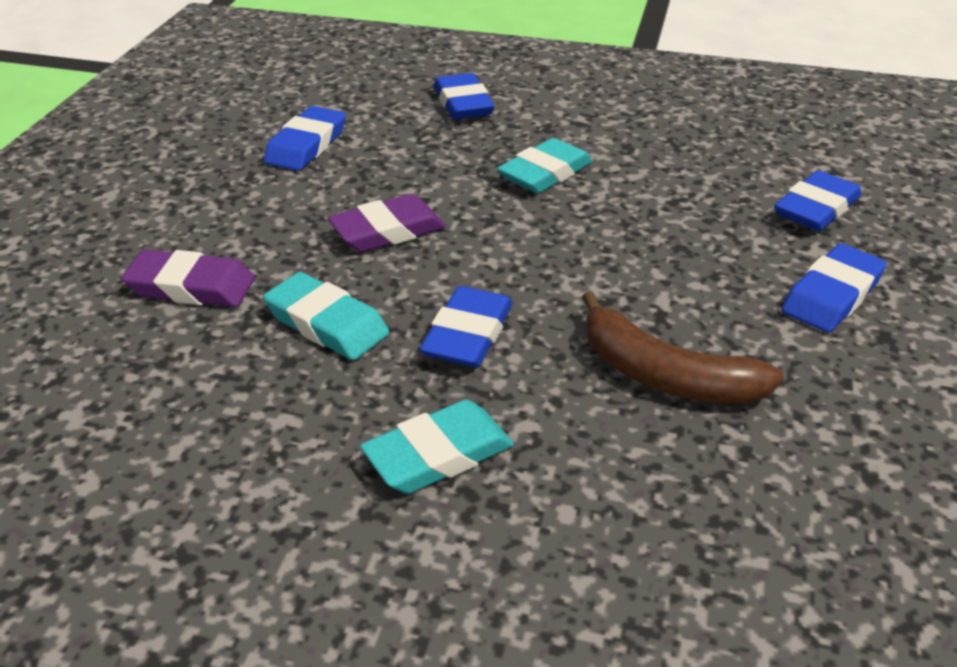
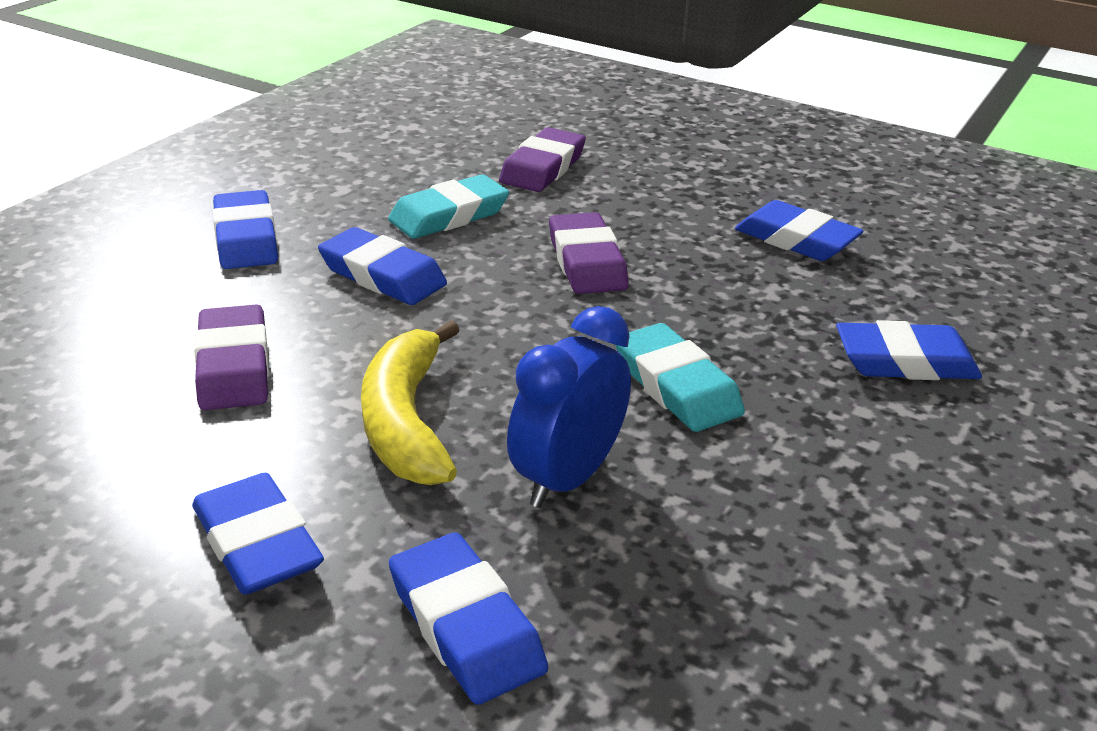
camera: 105 degrees right, 5 degrees down
(438, 455) = (246, 238): turquoise eraser -> blue eraser
(665, 375) = (233, 366): brown banana -> purple eraser
(666, 269) = (406, 422): none -> yellow banana
(672, 198) = (567, 478): none -> blue clock

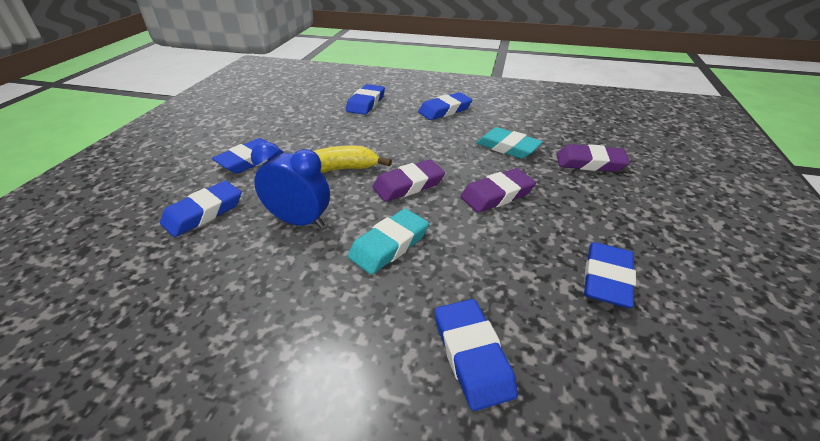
camera: 75 degrees right, 5 degrees up
(233, 366) = (353, 130): purple eraser -> purple eraser (408, 185)
(382, 275) = (438, 143): blue eraser -> blue eraser (366, 103)

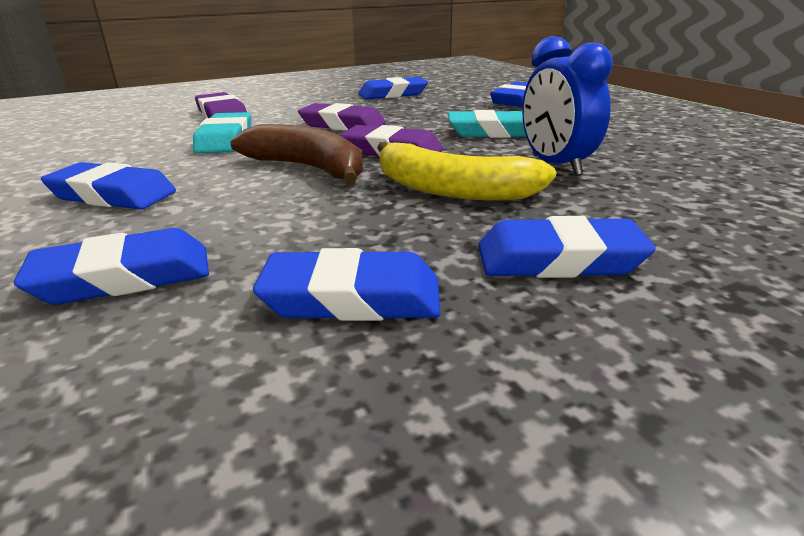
camera: 130 degrees left, 10 degrees down
(203, 212) = (689, 212): blue eraser -> blue eraser (352, 298)
(417, 152) = (308, 168): none -> brown banana

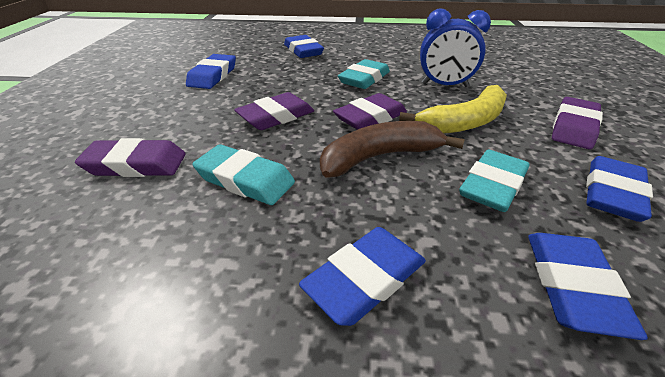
camera: 60 degrees left, 10 degrees up
(299, 222) = (493, 186): none -> turquoise eraser
(558, 259) = (573, 127): blue eraser -> purple eraser

